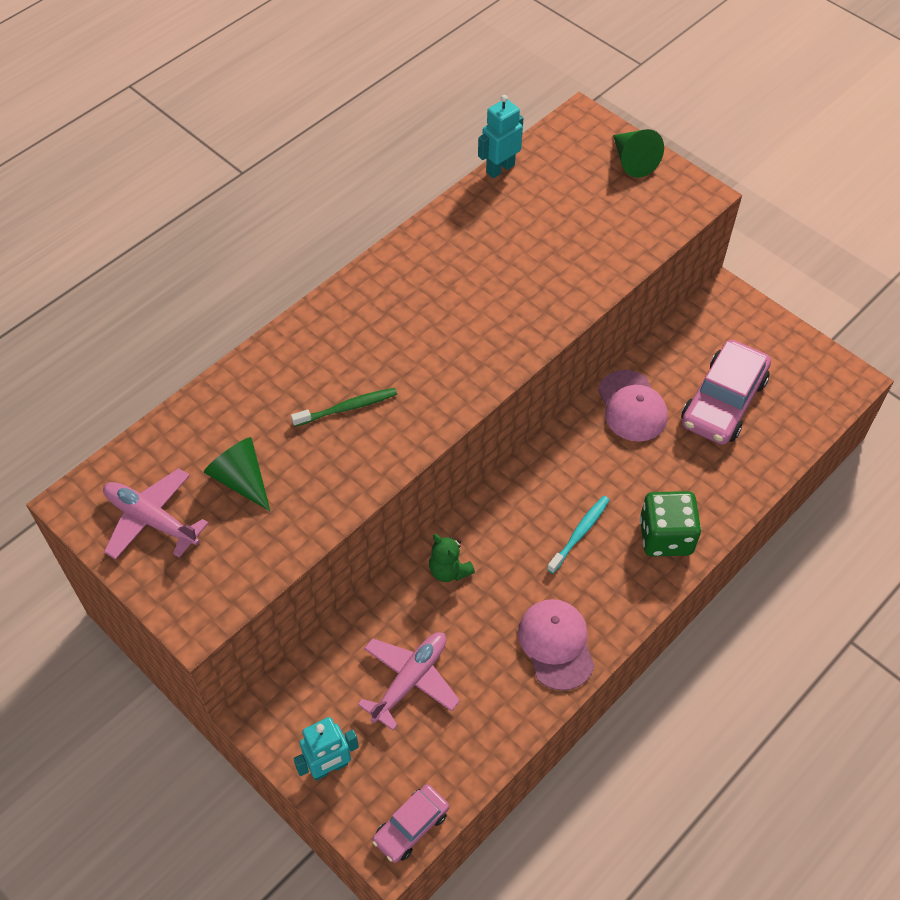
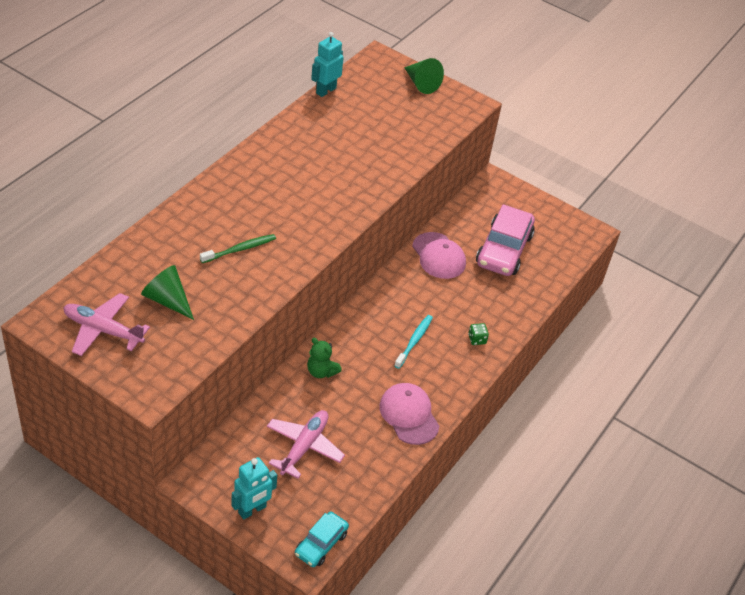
camera: 15 degrees left, 10 degrees down
(411, 826) = (321, 544): pink car -> turquoise car
(665, 536) = (477, 339): green dice -> green dice, size x0.44

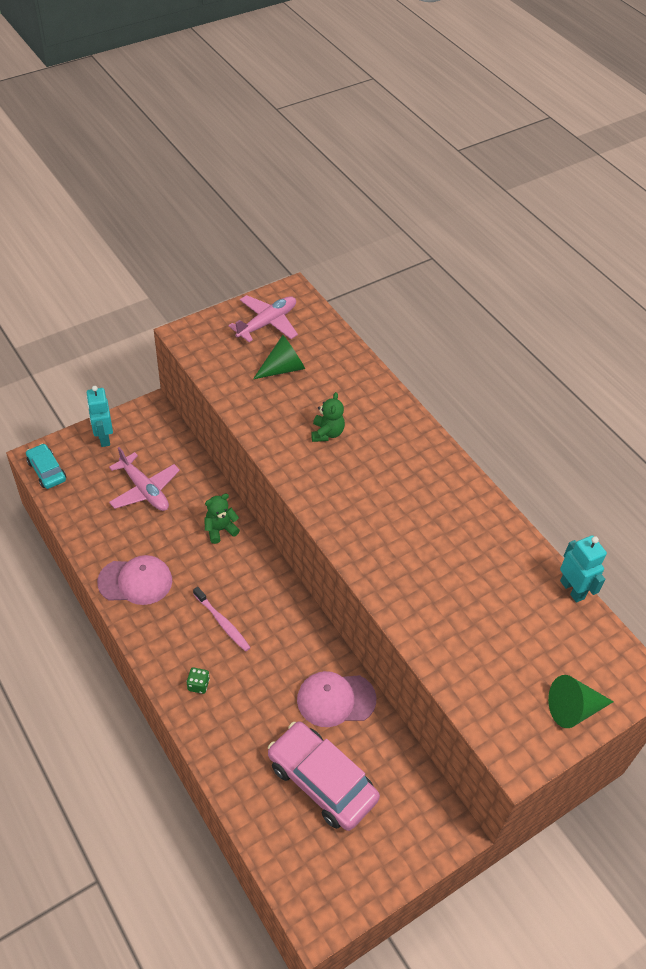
camera: 115 degrees right, 5 degrees up
(239, 249) = (327, 433): green toothbrush -> green teddy bear
(414, 341) = (222, 622): turquoise toothbrush -> pink toothbrush

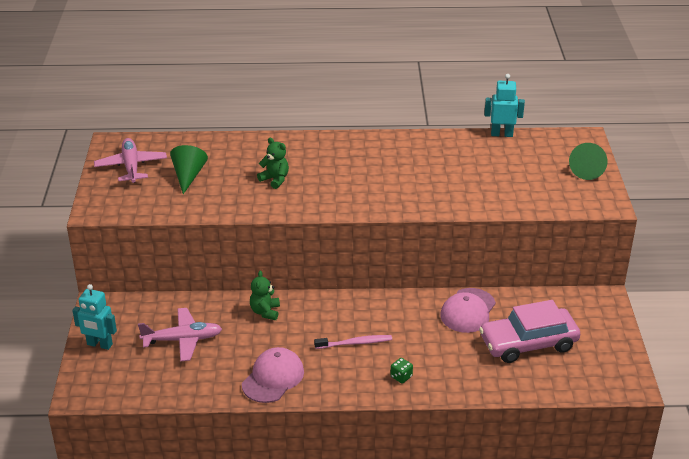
camera: 55 degrees left, 15 degrees down
(47, 471) = (100, 393): turquoise car -> none

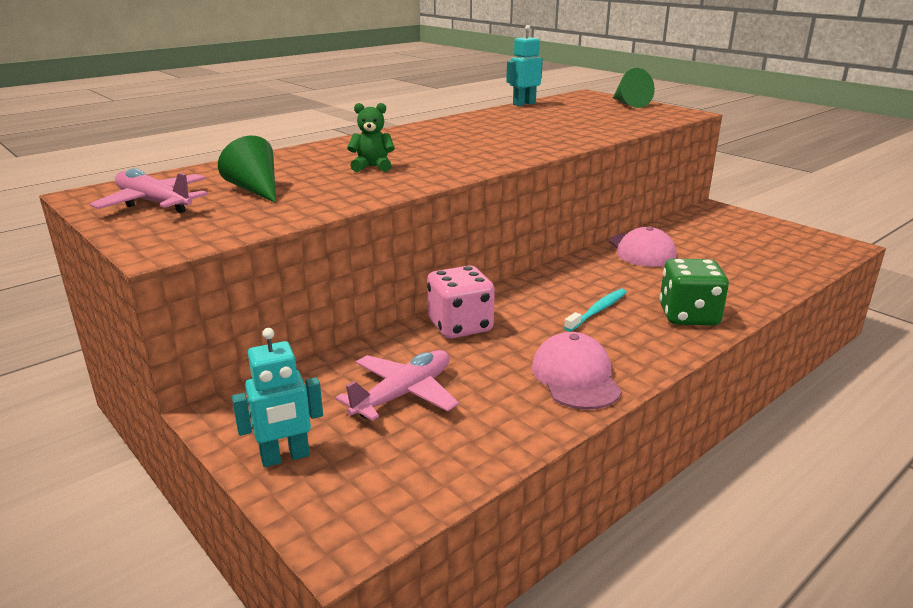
camera: 40 degrees left, 10 degrees down
(265, 312) = (460, 326): green teddy bear -> pink dice
(355, 343) = (597, 311): pink toothbrush -> turquoise toothbrush
(401, 377) = (688, 316): green dice -> green dice, size x2.30
(528, 343) = (727, 251): pink car -> none

